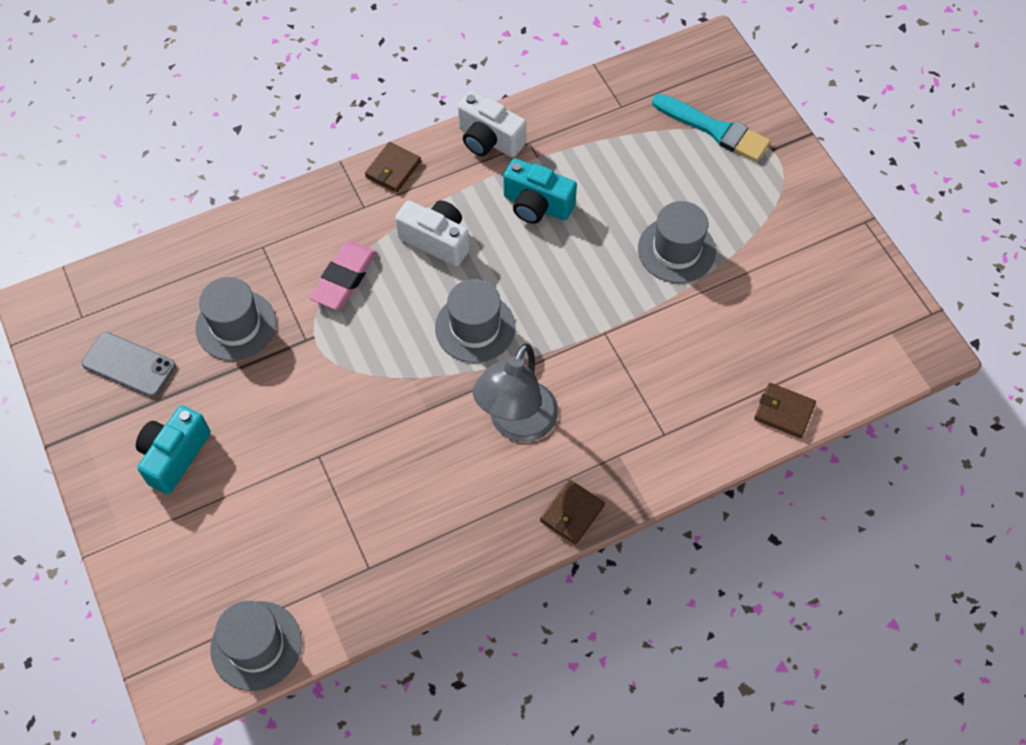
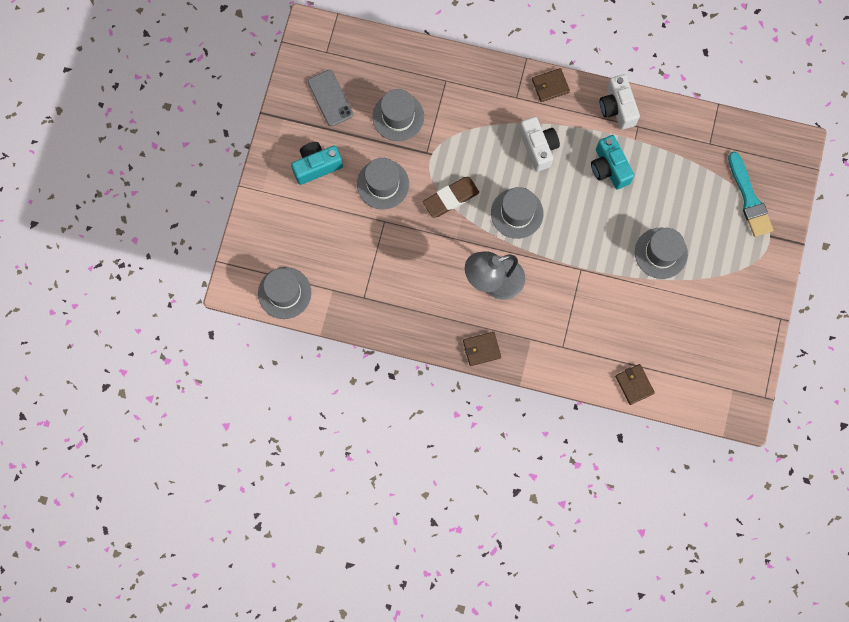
camera: 40 degrees right, 15 degrees up
(280, 415) = (383, 184): none -> grey hat
(344, 278) = (473, 132): pink eraser -> none
(380, 369) = (450, 198): none -> brown eraser

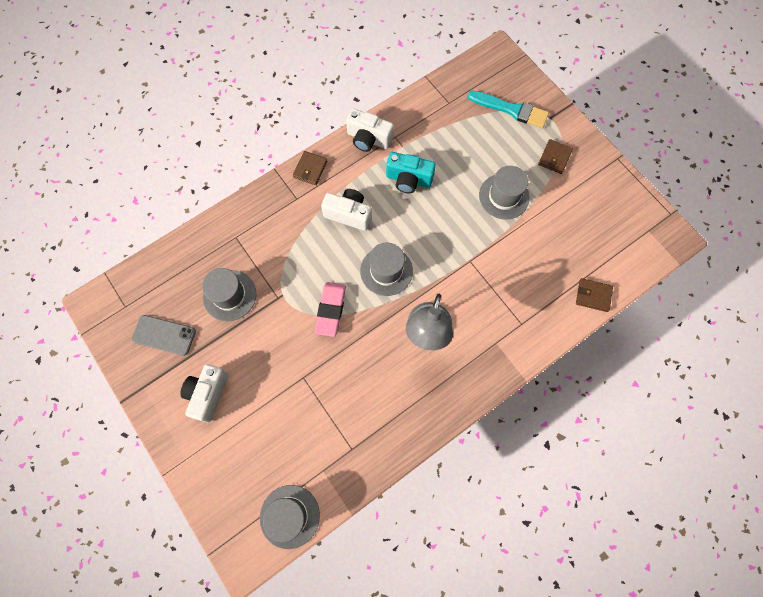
camera: 50 degrees left, 5 degrees down
(316, 166) = (208, 394): turquoise camera -> white camera
(383, 184) = (272, 353): grey hat -> none
(450, 198) = (331, 310): brown eraser -> pink eraser
(481, 349) = (474, 388): brown wallet -> brown wallet (554, 158)

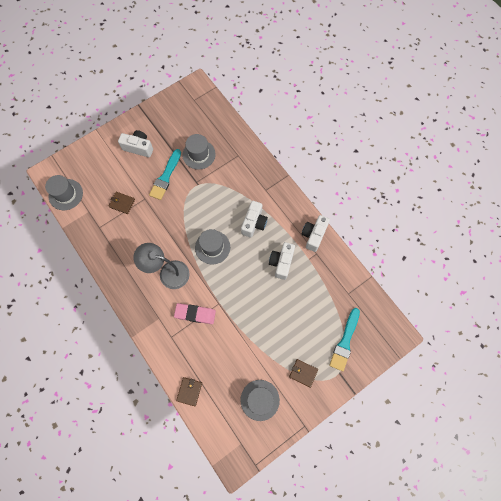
camera: 90 degrees right, 0 degrees up
(164, 335) = (175, 122): grey phone -> none
(266, 345) = (165, 177): none -> turquoise brush
(310, 169) = (288, 197): brown wallet -> brown wallet (122, 203)
(331, 310) = (187, 213): pink eraser -> pink eraser (195, 314)
(408, 180) = (281, 263): turquoise camera -> white camera
(504, 196) = (269, 331): grey hat -> grey hat (260, 400)

